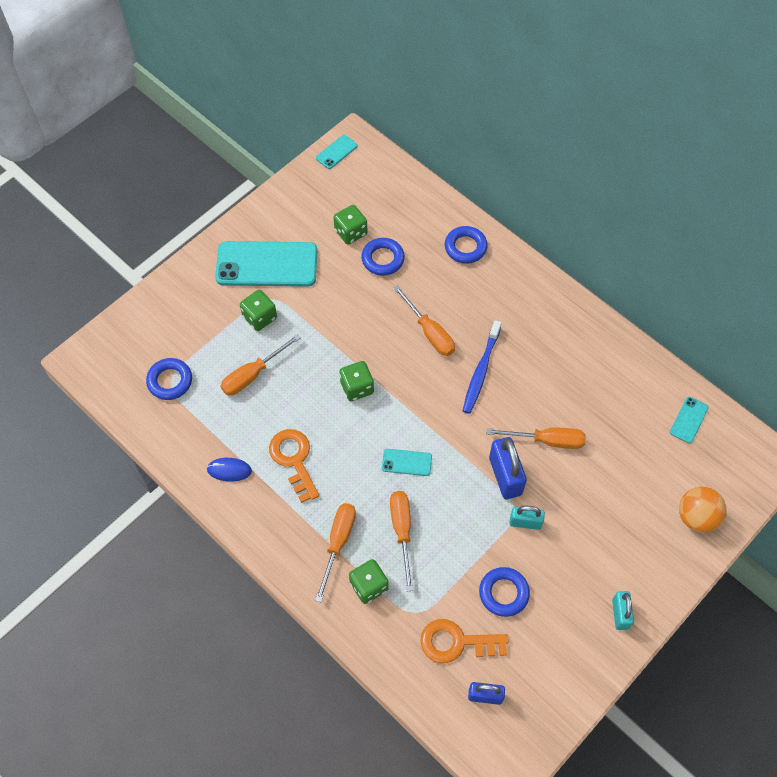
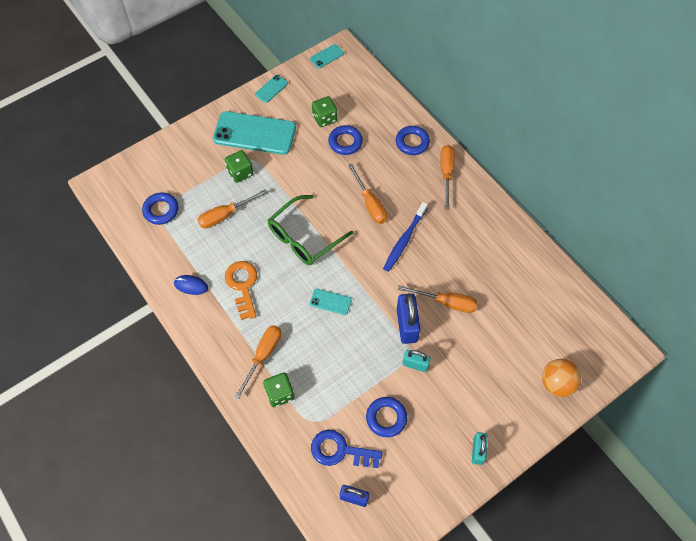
camera: 10 degrees right, 0 degrees up
(357, 387) = (304, 237): green dice -> green glasses
(402, 531) = (315, 355): orange screwdriver -> orange screwdriver (446, 173)
(456, 642) = (340, 450): orange key -> blue key
(689, 420) = (565, 304): turquoise phone -> turquoise phone (271, 89)

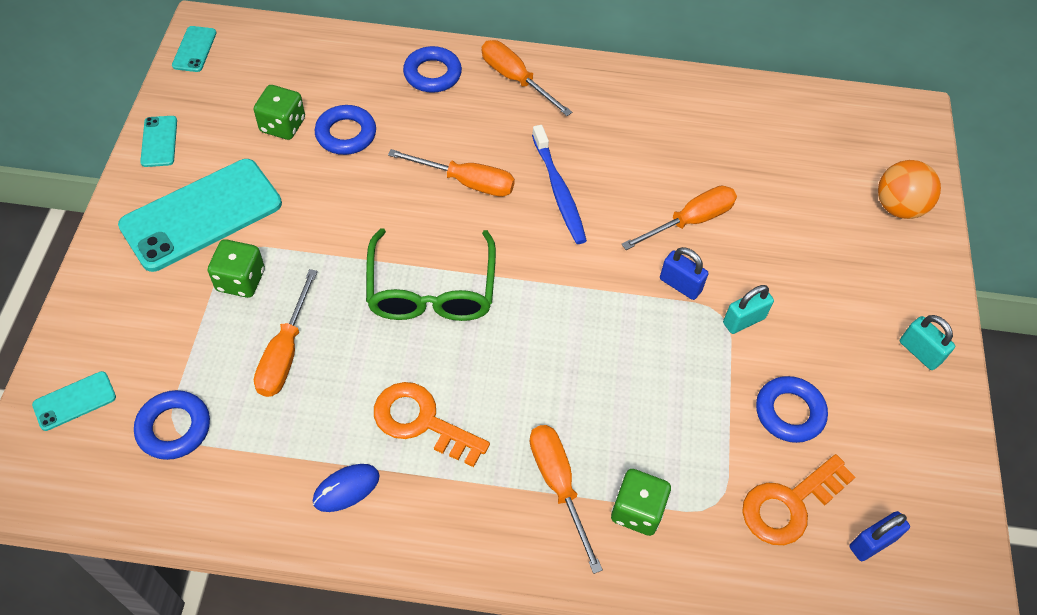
camera: 50 degrees left, 5 degrees down
(330, 301) = (560, 338): turquoise phone -> turquoise phone (74, 401)
(340, 450) = (789, 504): blue key -> orange key
(407, 325) = (680, 285): blue padlock -> blue padlock, size x0.62

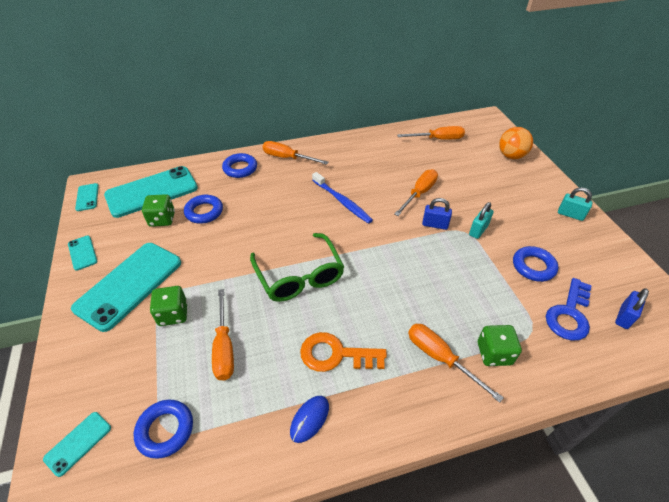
camera: 20 degrees left, 10 degrees down
(286, 71) = (152, 192): none -> turquoise phone
(466, 182) = (288, 213): orange screwdriver -> orange screwdriver (438, 139)
(789, 504) = (569, 314): orange key -> blue key

